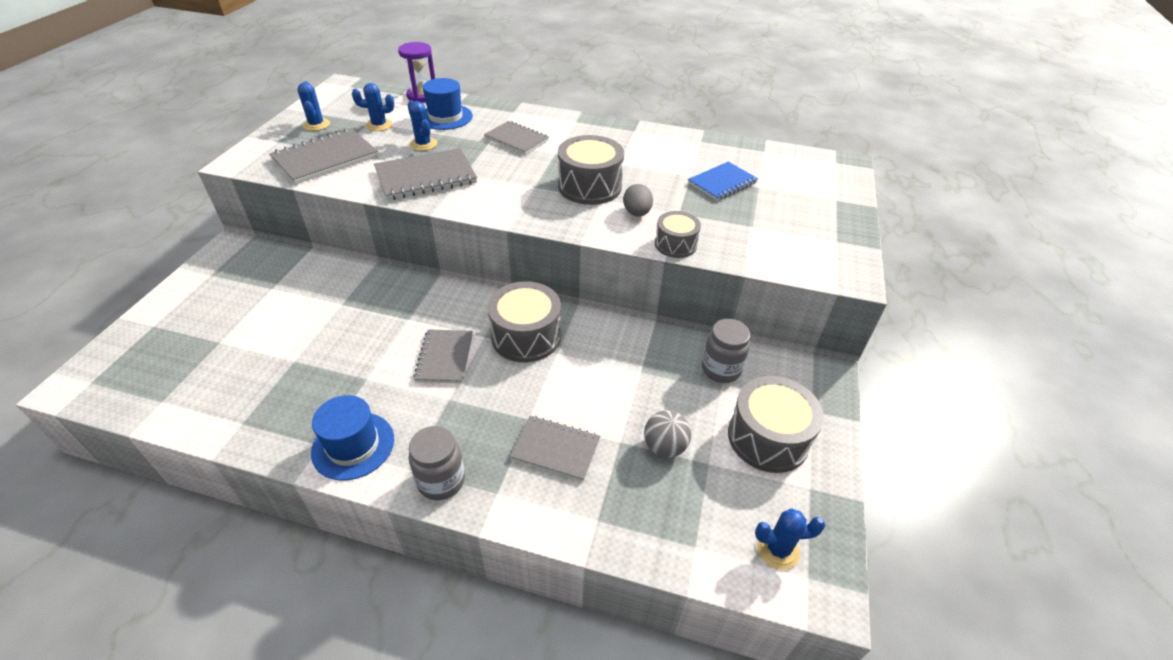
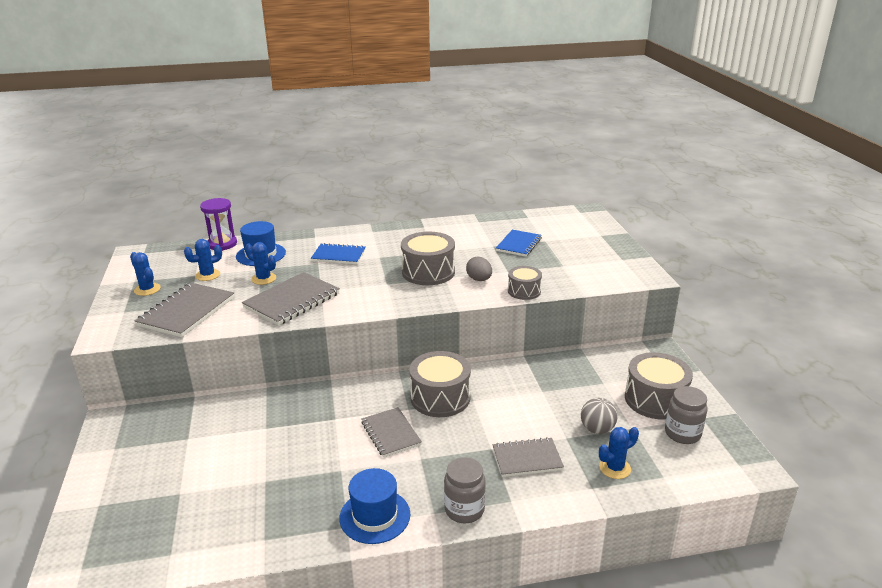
camera: 25 degrees left, 15 degrees down
(516, 139) = (338, 255): grey notebook -> blue notebook
(721, 369) = (593, 371): grey jar -> grey jar (682, 434)
(777, 549) = (711, 457): blue cactus -> blue cactus (615, 468)

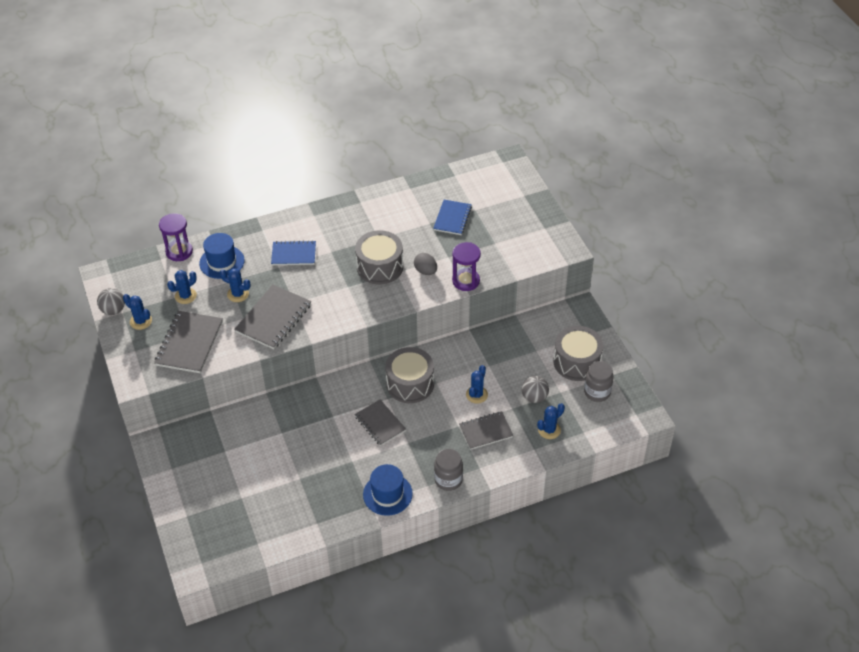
camera: 10 degrees left, 20 degrees up
(125, 279) = (113, 310): none -> grey ball
(521, 418) = (476, 395): none -> blue cactus
(524, 291) = (466, 281): grey drum -> purple hourglass

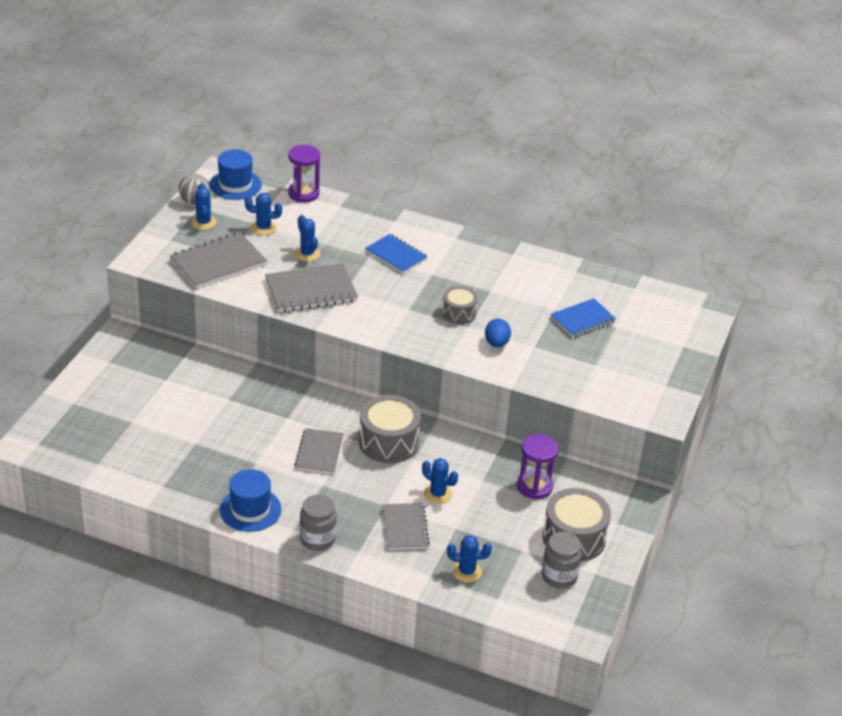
camera: 40 degrees right, 10 degrees down
(222, 262) = (327, 222): blue hat -> blue hat (235, 185)
(380, 267) = (459, 313): grey drum -> grey drum, size x0.59
(425, 271) = (496, 343): grey egg -> blue egg
(466, 281) = (523, 375): purple hourglass -> purple hourglass (534, 486)
(476, 395) = (438, 494): blue cactus -> blue cactus turned 60 degrees clockwise
(486, 431) = (405, 528): grey notebook -> grey notebook turned 60 degrees clockwise
(534, 397) = (490, 535): grey ball -> none

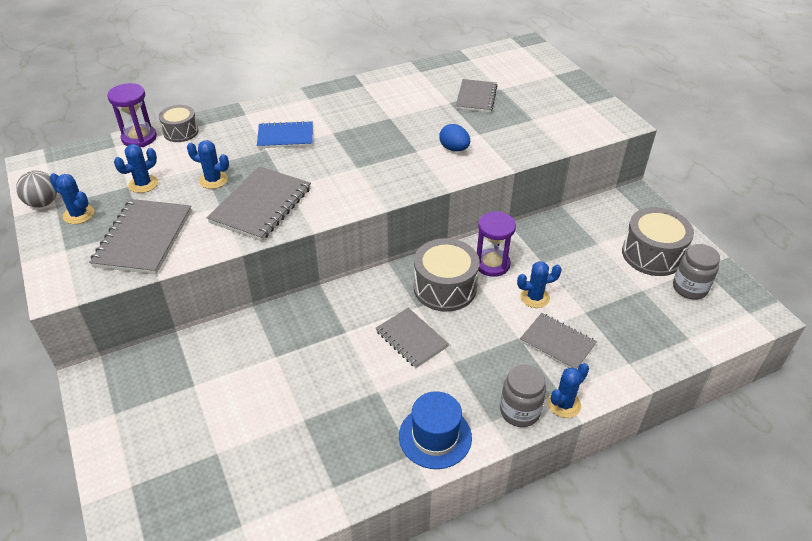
camera: 45 degrees left, 5 degrees up
(235, 185) = (65, 167): blue hat -> none
(459, 313) = (395, 146): grey drum -> grey drum (181, 132)
(466, 571) = (642, 337): blue cactus -> blue cactus (564, 404)
(534, 486) = (577, 240): purple hourglass -> purple hourglass (492, 264)
(582, 320) = (476, 97): blue notebook -> grey notebook

